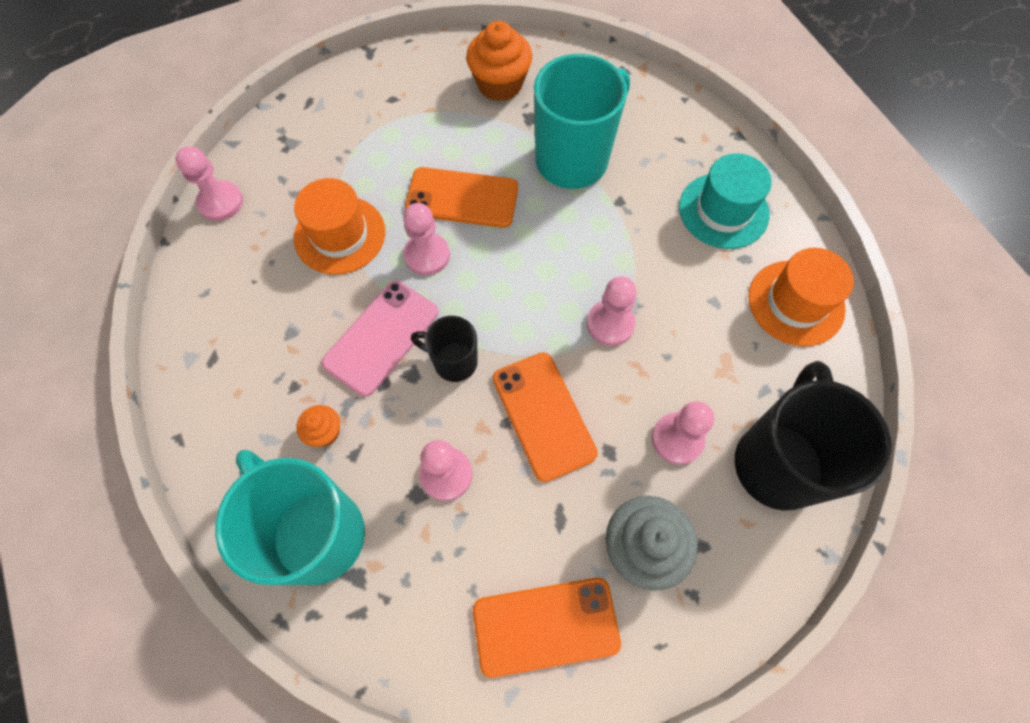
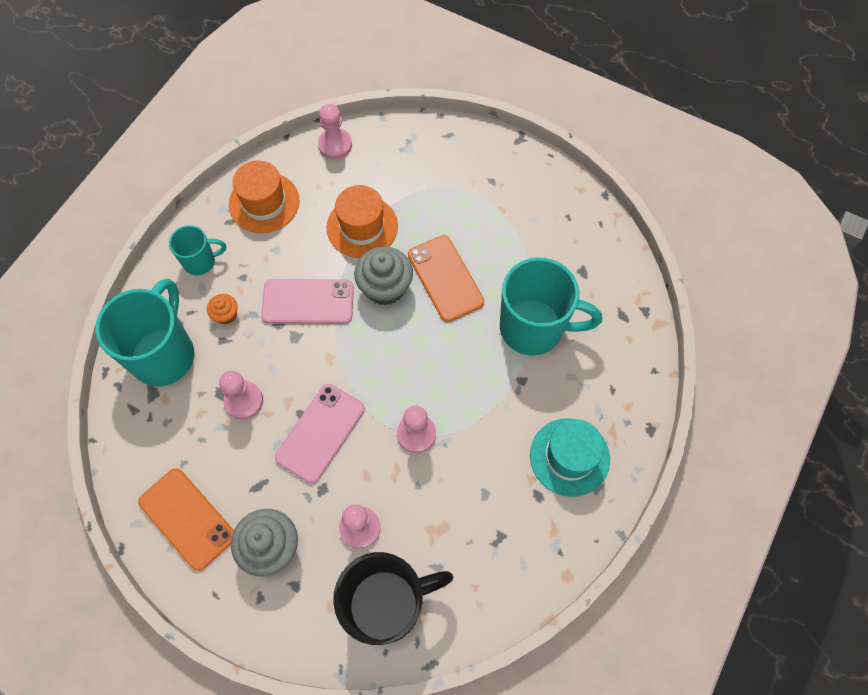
camera: 55 degrees right, 0 degrees up
(233, 421) = (200, 261): none -> turquoise mug
(427, 255) = (385, 287): pink pawn -> grey cupcake
(454, 361) = (320, 355): black mug -> none
(500, 84) = (561, 238): orange cupcake -> none
(543, 415) = (320, 433): orange phone -> pink phone
(796, 303) = (526, 552): orange hat -> orange hat (264, 202)

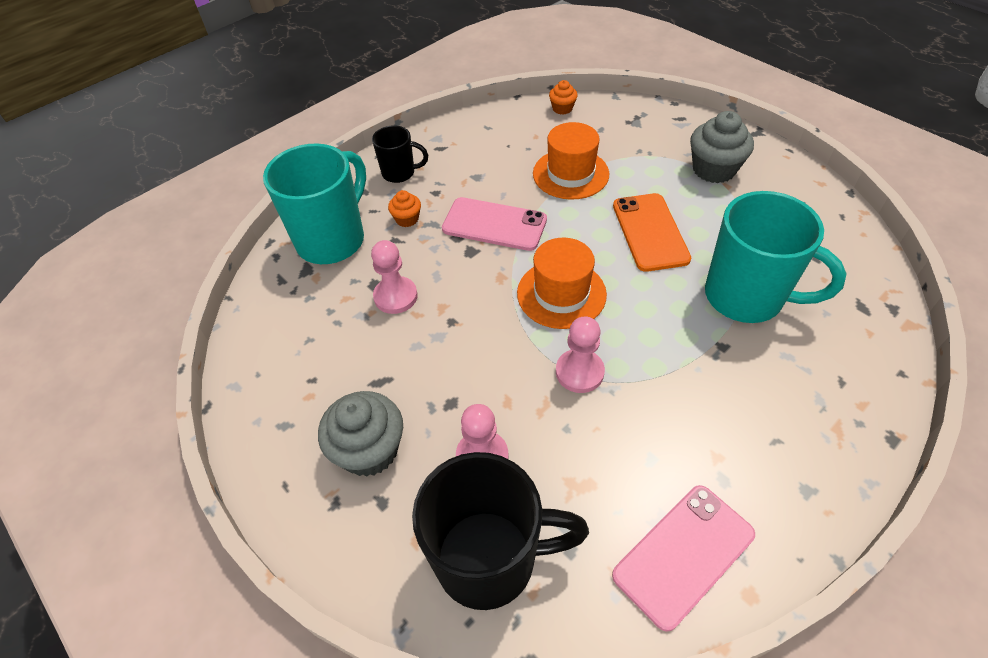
camera: 20 degrees right, 15 degrees down
(187, 518) = (289, 395): orange phone -> none
(200, 261) = (399, 173): turquoise mug -> black mug
(264, 202) = (478, 139): orange hat -> orange hat (561, 294)
(320, 433) = (467, 345): pink phone -> pink phone (683, 555)
(335, 145) = (562, 108): pink pawn -> orange cupcake
(385, 287) = (581, 227): grey cupcake -> grey cupcake (714, 169)
(569, 457) = (773, 444): turquoise hat -> none

